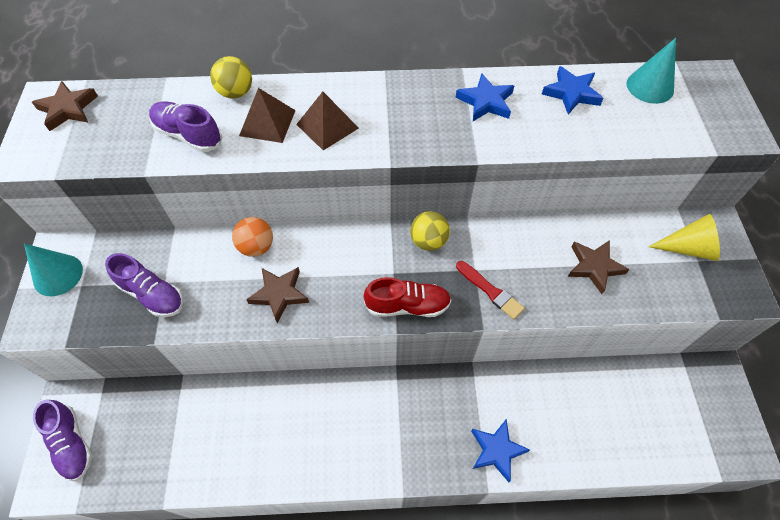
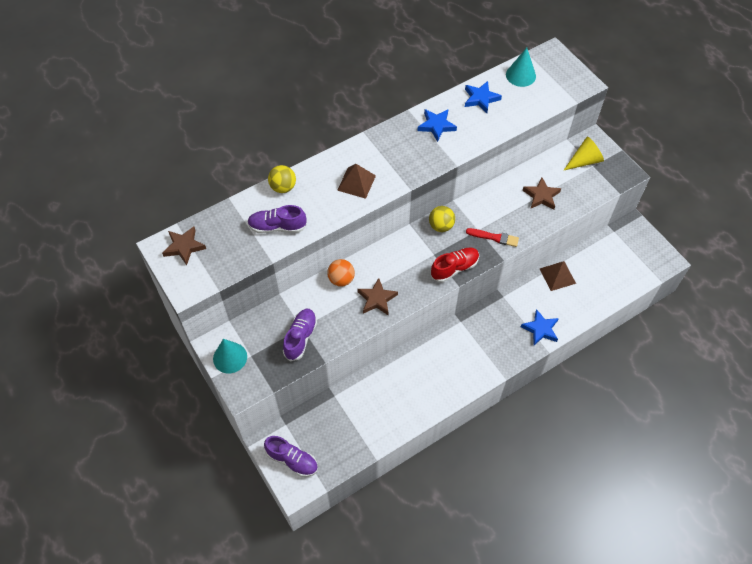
camera: 30 degrees left, 0 degrees up
(152, 294) = (300, 338): purple shoe -> purple shoe turned 75 degrees counterclockwise
(267, 123) = (319, 197): brown pyramid -> brown pyramid (557, 276)

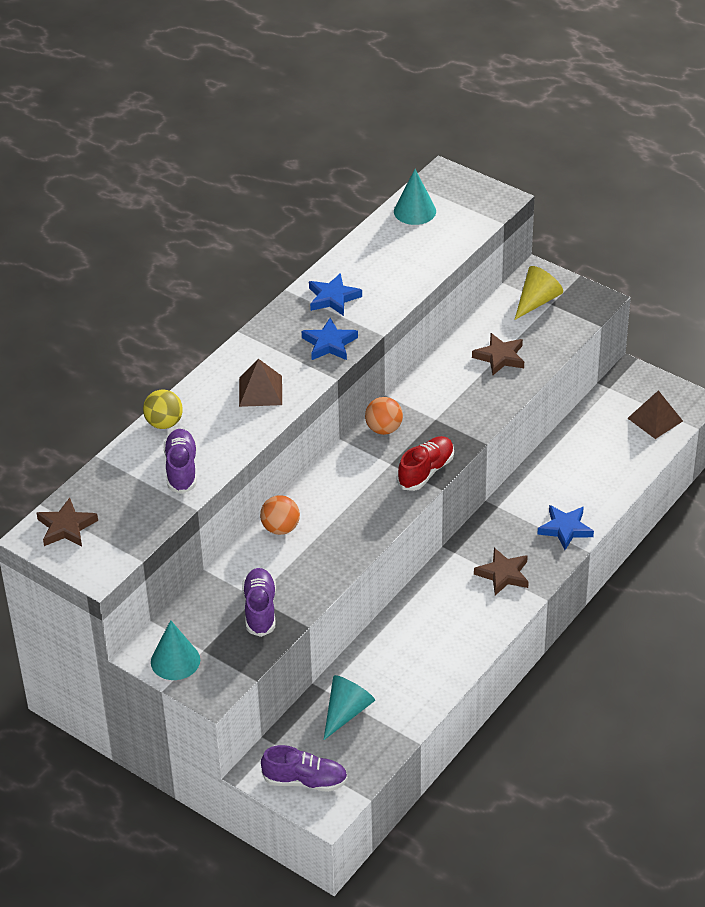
camera: 20 degrees left, 15 degrees down
(277, 227) = (181, 469): purple shoe -> purple shoe turned 105 degrees clockwise
(340, 417) = (346, 712): none -> turquoise cone
(377, 299) = (340, 536): brown star -> brown star (503, 574)
(441, 226) = (384, 429): yellow ball -> orange ball
(481, 99) = (375, 251): blue star -> blue star (329, 344)
(494, 237) = (461, 422): red brush -> none
(557, 276) = (559, 461): brown pyramid -> brown pyramid (655, 419)

